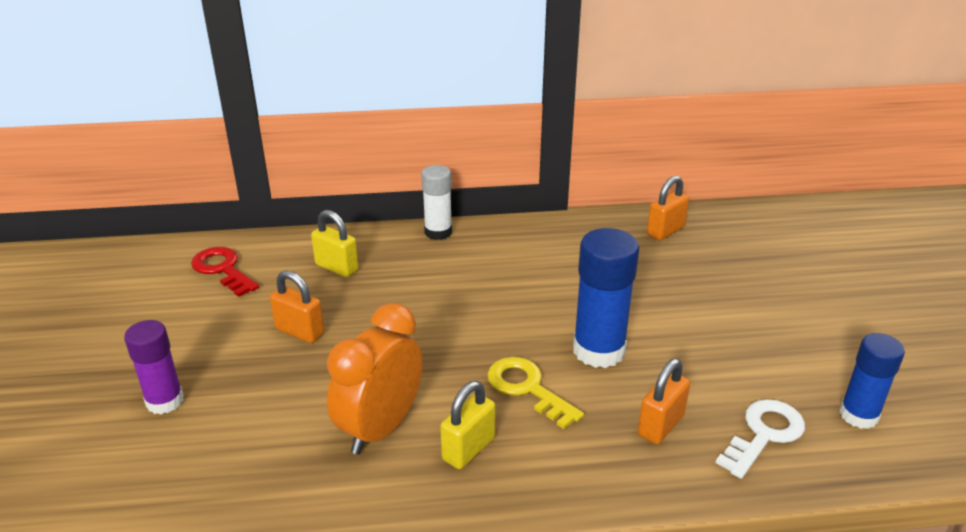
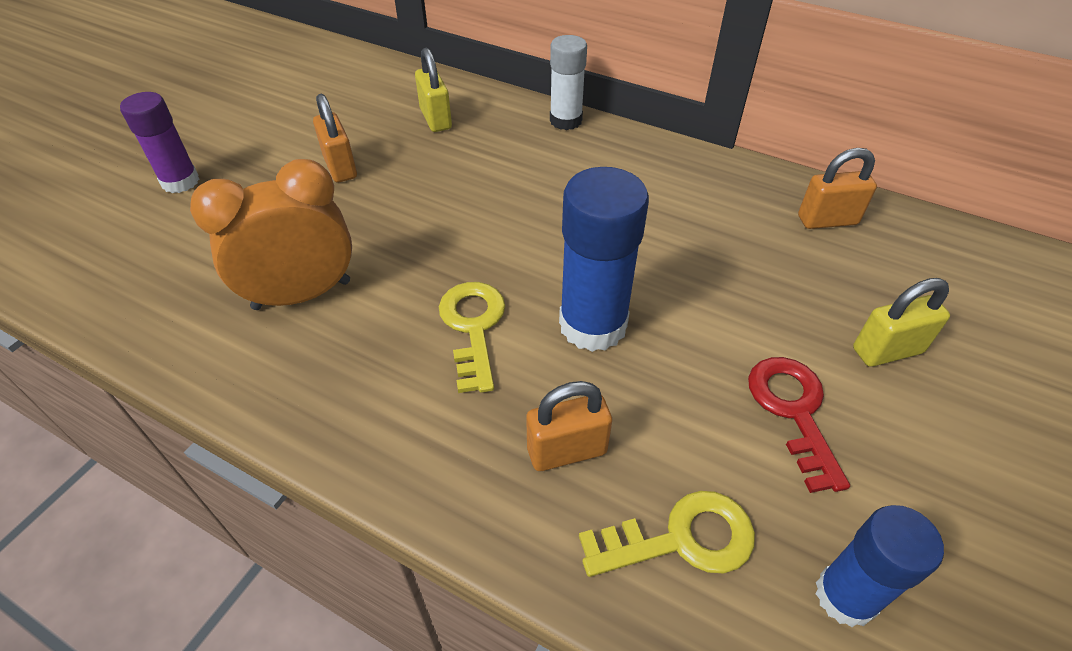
camera: 35 degrees right, 15 degrees up
(223, 269) = (345, 83): red key -> red key (793, 411)
(468, 449) = (350, 360): yellow padlock -> yellow padlock (887, 350)
(764, 434) = (681, 539): white key -> yellow key

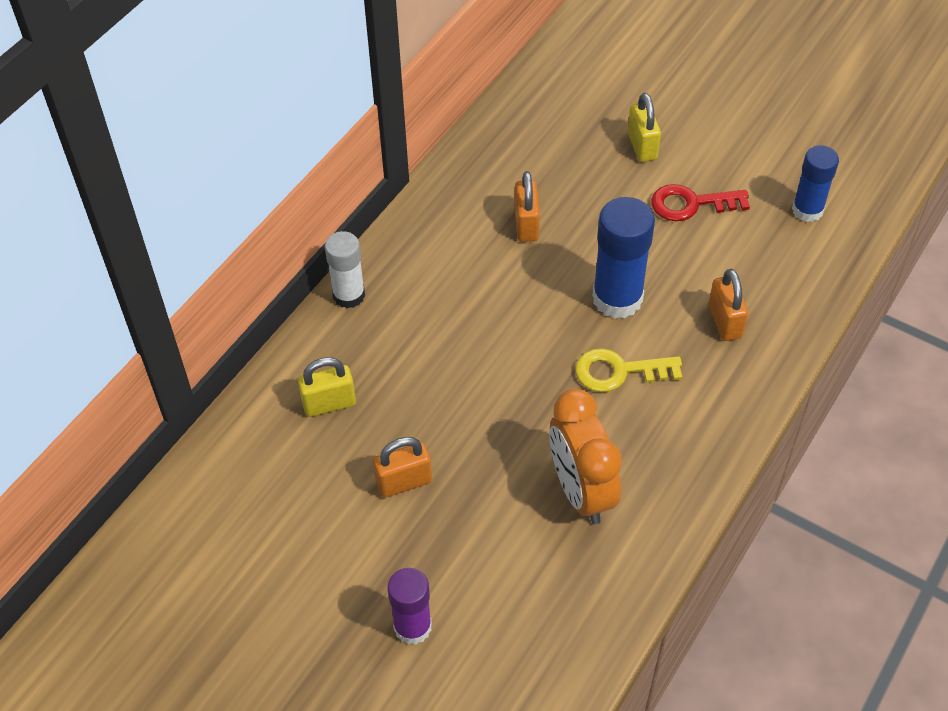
camera: 85 degrees left, 5 degrees up
(681, 539) = (780, 273): yellow key -> none
(827, 220) = (511, 143): orange padlock -> orange padlock (526, 225)

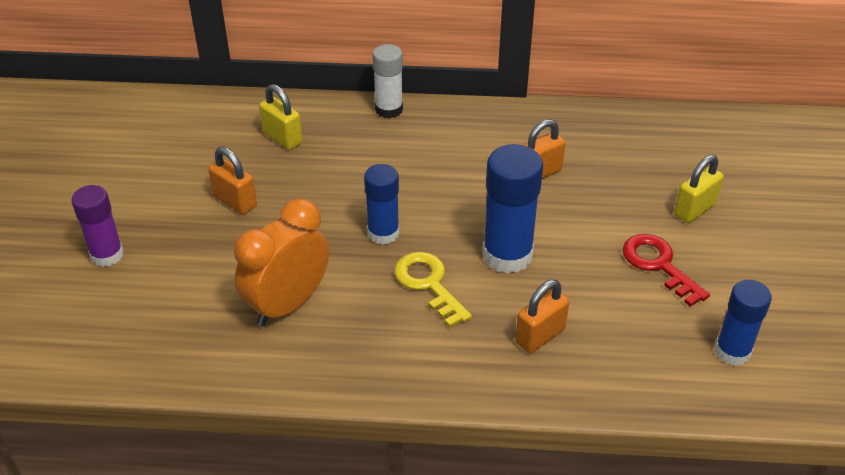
camera: 60 degrees right, 10 degrees down
(531, 377) = (383, 233): none -> blue glue stick

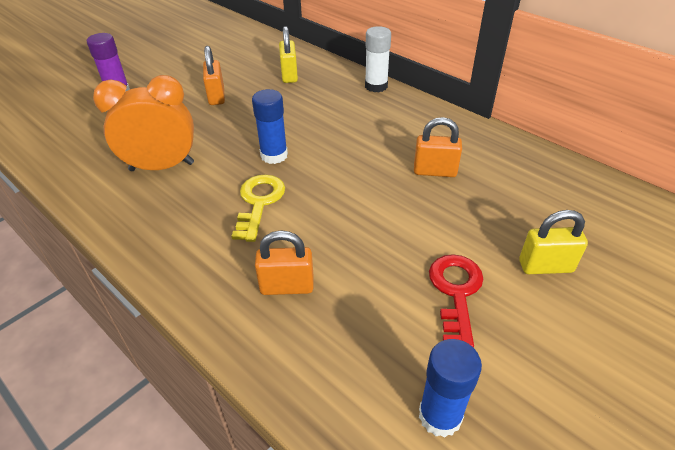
camera: 40 degrees right, 0 degrees up
(507, 255) = (338, 214): blue glue stick -> none

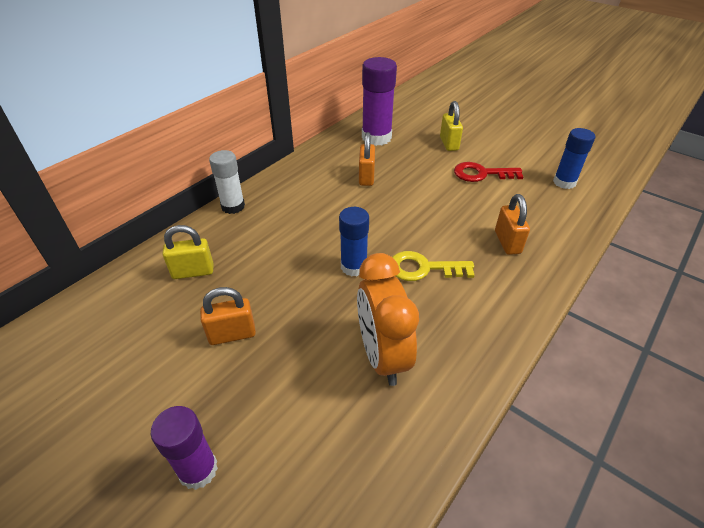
camera: 95 degrees left, 0 degrees up
(540, 186) = (376, 137): none -> purple glue stick

